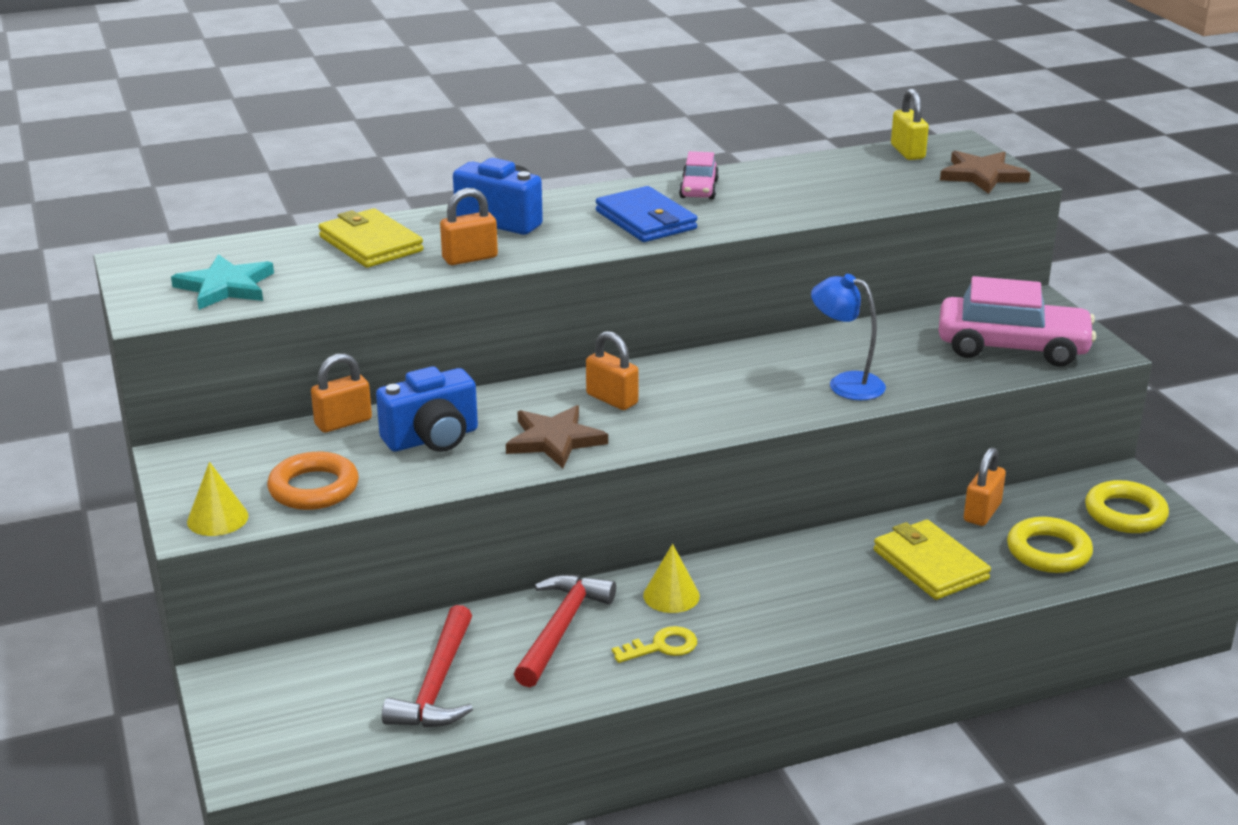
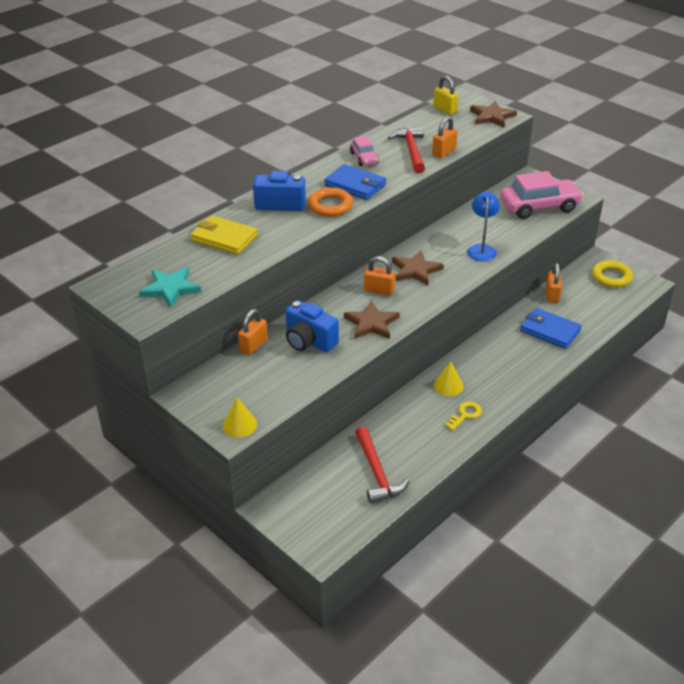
camera: 25 degrees left, 10 degrees up
(314, 488) = (274, 390): orange ring -> orange ring (330, 206)
(432, 438) = (309, 341): blue camera -> blue camera turned 90 degrees clockwise
(470, 258) = (287, 233): orange padlock -> orange padlock (444, 152)
(561, 628) = (411, 421): red hammer -> red hammer (411, 151)
(701, 386) = (416, 270): none -> brown star
(845, 384) = (481, 249): blue lamp -> blue lamp turned 90 degrees clockwise
(930, 564) = (550, 331): yellow wallet -> blue wallet
(1048, 552) = (594, 307): yellow ring -> none

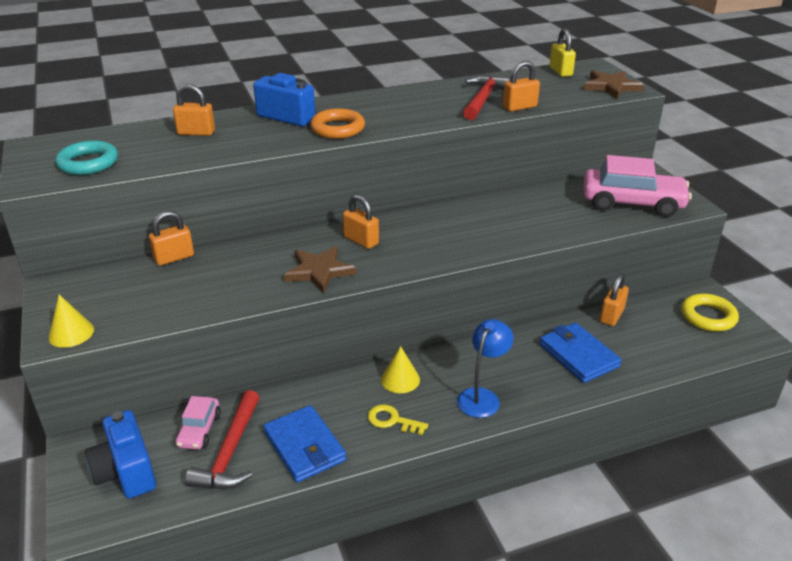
camera: 25 degrees right, 5 degrees down
(170, 288) = (88, 163): turquoise star -> turquoise ring
(224, 238) = (196, 133): yellow wallet -> orange padlock
(309, 341) = (234, 270): blue camera -> blue camera (126, 472)
(355, 185) = (386, 116): blue wallet -> blue wallet (304, 446)
(364, 158) = (422, 96): pink car -> pink car (199, 430)
(416, 270) = (422, 231): brown star -> none
(465, 415) = (392, 420): yellow key -> yellow key turned 135 degrees counterclockwise
(481, 249) = (521, 229): blue lamp -> blue lamp (482, 397)

